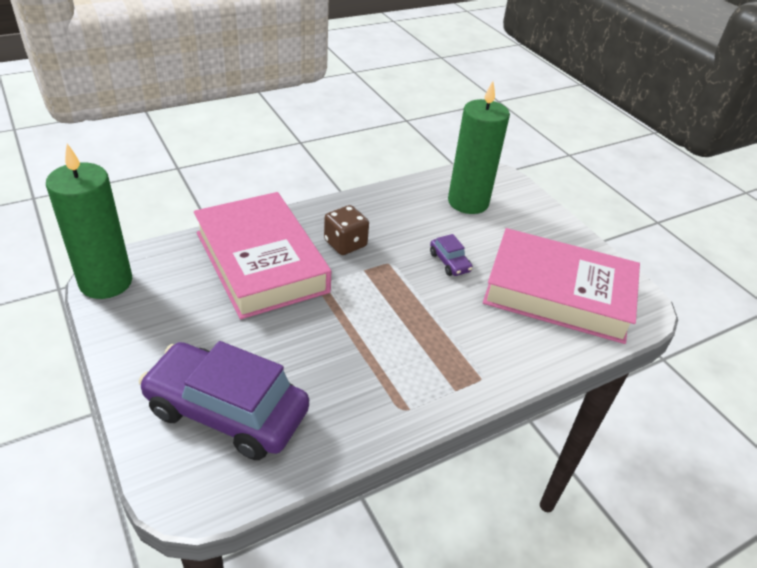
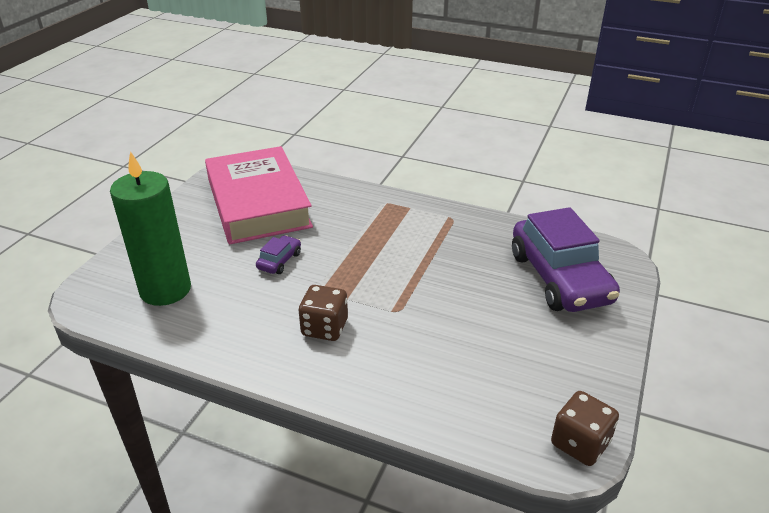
camera: 125 degrees left, 5 degrees down
(106, 282) = (580, 443): green candle -> brown dice
(261, 261) = (415, 362): pink book -> none

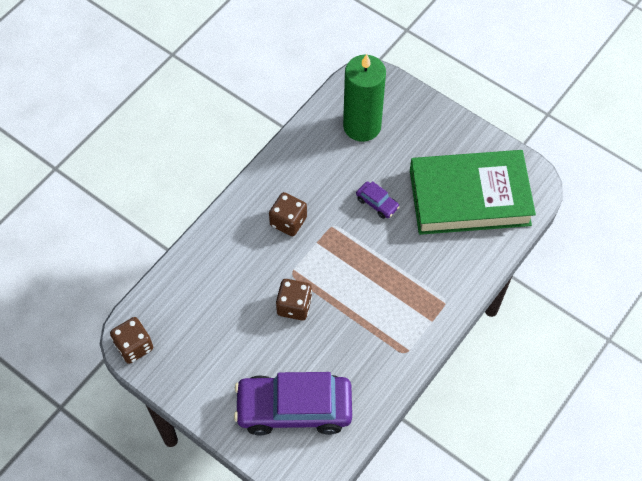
camera: 105 degrees right, 25 degrees up
(258, 203) = (469, 197): pink book -> green book
(439, 300) = (294, 306): none -> brown dice

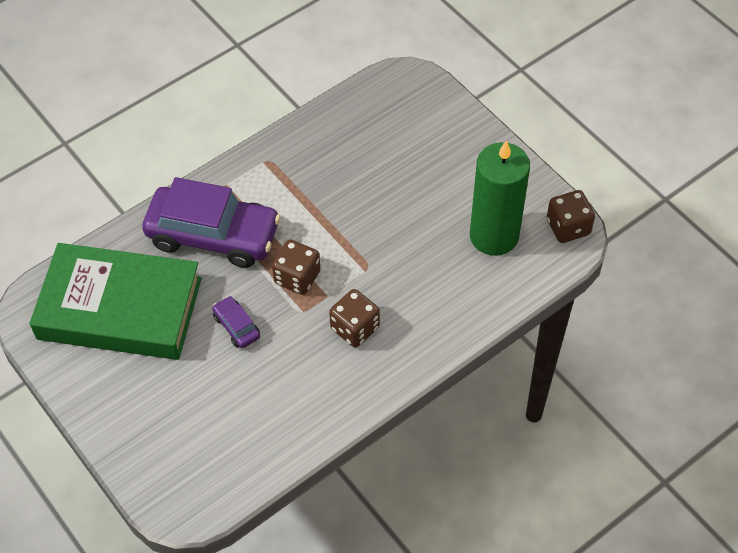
camera: 165 degrees left, 5 degrees down
(294, 306) = (375, 231): brown dice -> brown dice (297, 277)
(294, 409) = (404, 133): purple car -> purple car (213, 235)
(362, 126) = (216, 436): green candle -> green candle (494, 236)

